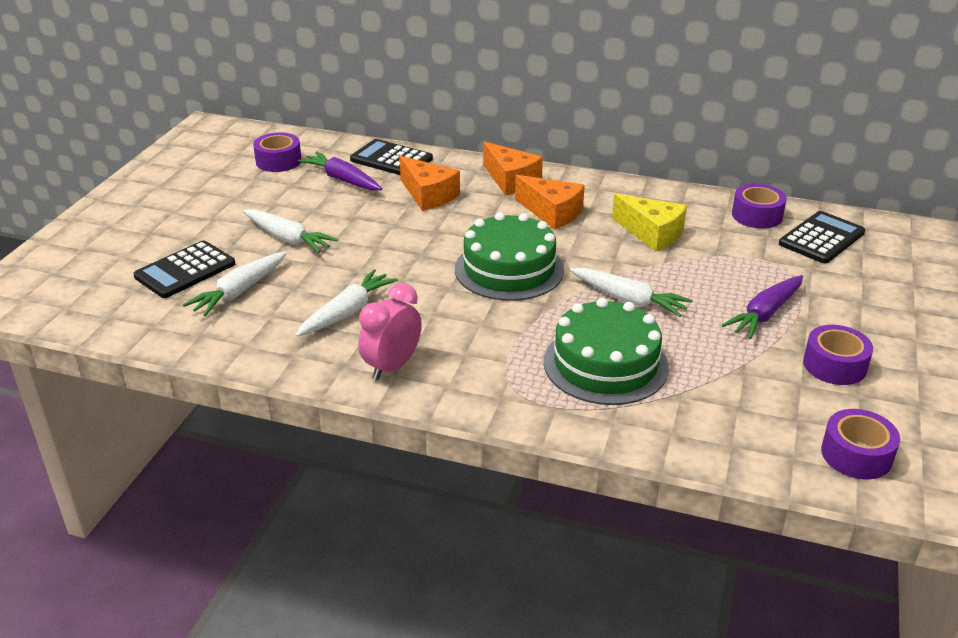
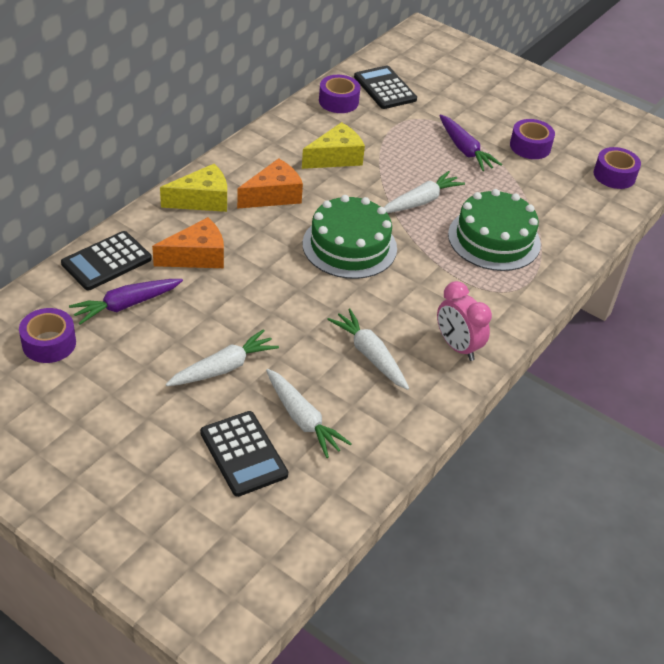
camera: 75 degrees left, 10 degrees up
(511, 180) = (202, 200): orange cheese -> yellow cheese

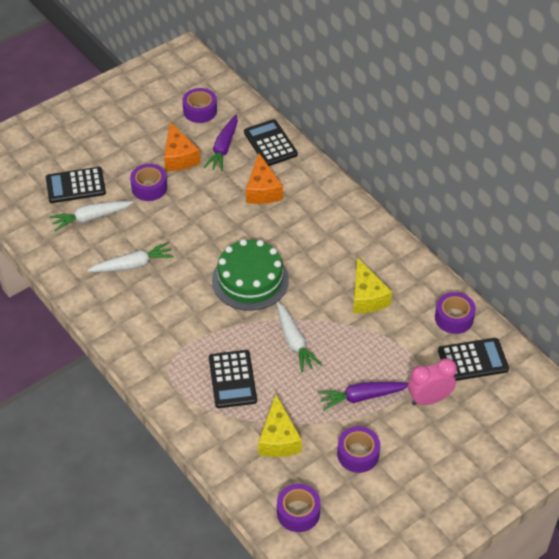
camera: 110 degrees right, 5 degrees up
(126, 305) = (223, 148): purple carrot -> purple carrot turned 150 degrees counterclockwise
(202, 200) = (327, 202): yellow cheese -> yellow cheese (278, 438)
(224, 368) = (149, 188): white carrot -> purple tape
(273, 195) = (323, 245): orange cheese -> orange cheese (179, 157)
(457, 347) = (122, 317): pink clock -> pink clock (429, 399)
(494, 239) = (232, 379): green cake -> black calculator

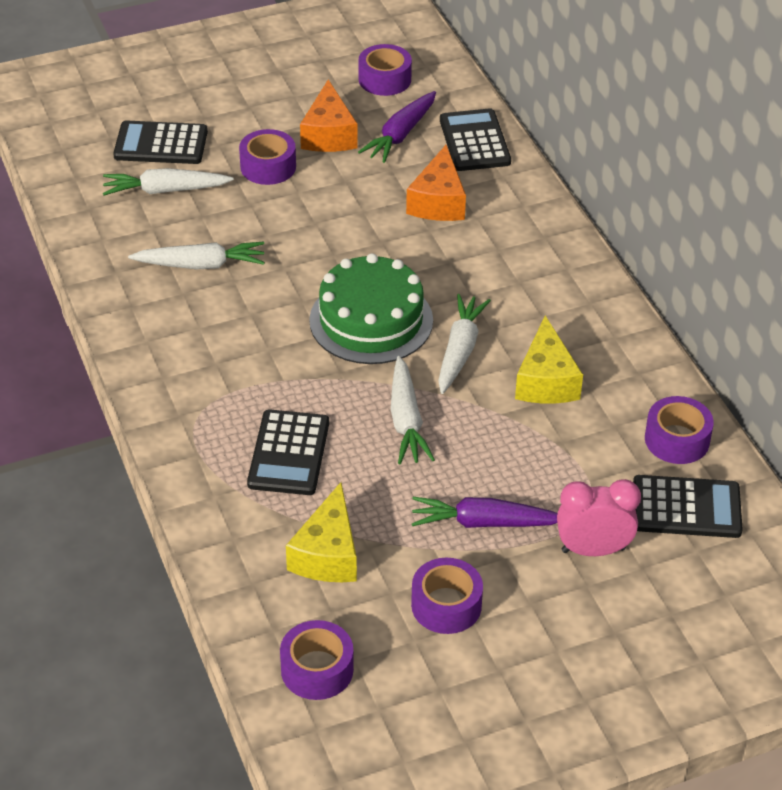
camera: 15 degrees right, 5 degrees down
(310, 288) = (460, 350): none -> white carrot

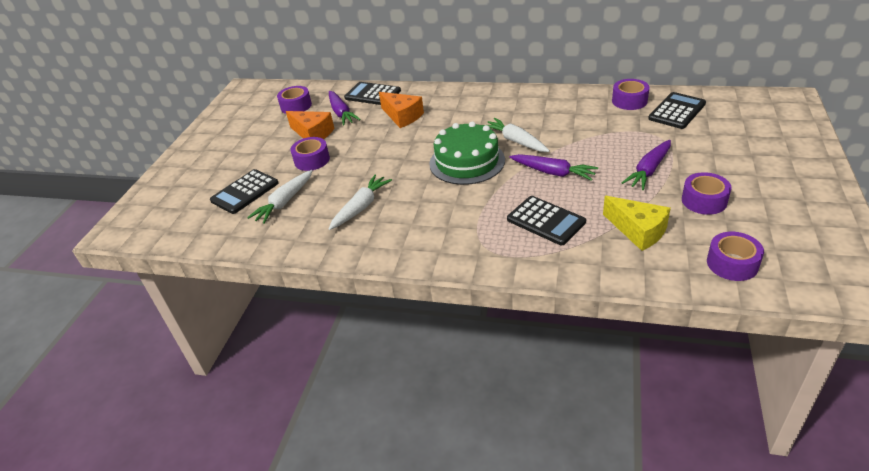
camera: 50 degrees left, 5 degrees down
(406, 421) = (553, 173): white carrot -> purple carrot
(546, 380) = (560, 123): yellow cheese -> none
(593, 550) = (689, 144): pink clock -> none

